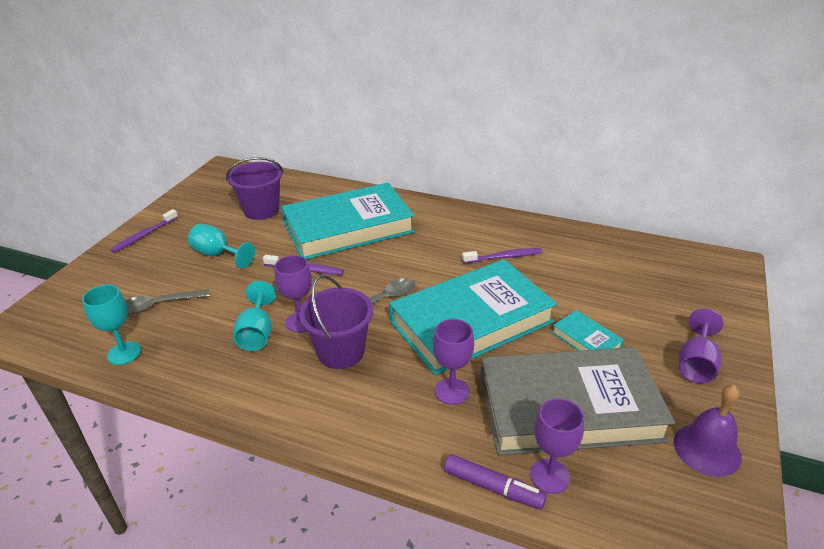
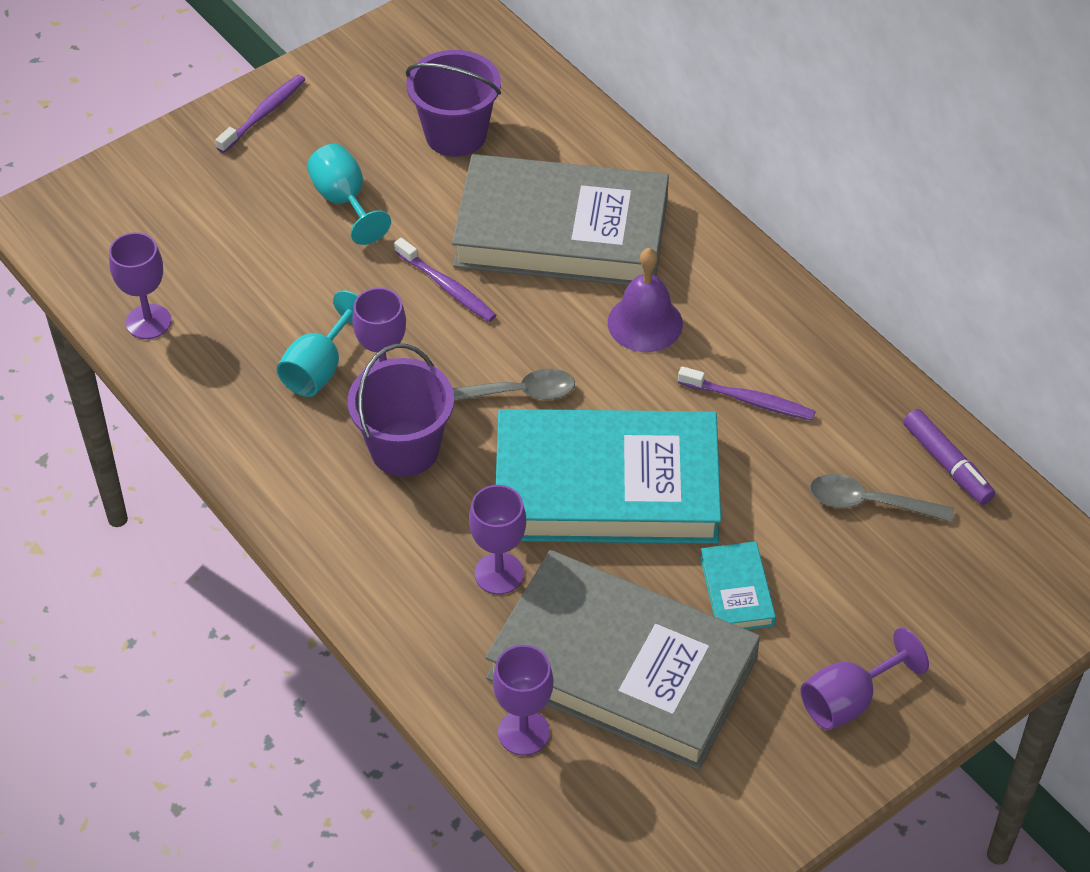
camera: 30 degrees right, 15 degrees up
(124, 353) = (148, 322): turquoise goblet -> purple goblet
(144, 235) = (263, 114): purple toothbrush -> purple toothbrush turned 150 degrees clockwise
(159, 305) = (224, 261): grey spoon -> grey spoon (870, 503)
(348, 227) = (561, 232): turquoise book -> grey book
(493, 487) = (450, 711): purple marker -> purple marker (947, 464)
(707, 449) = (738, 802): purple bell -> purple bell (645, 323)

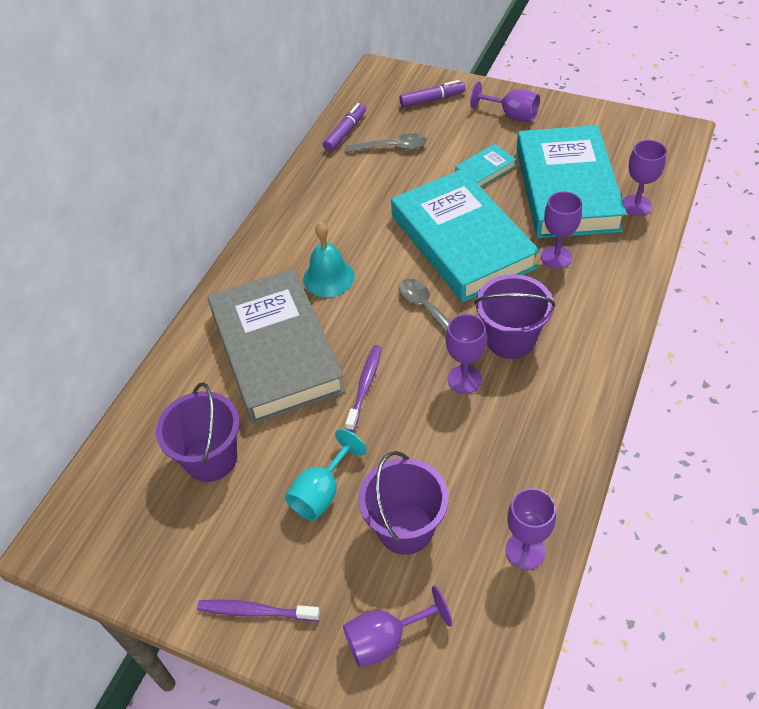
camera: 115 degrees left, 0 degrees up
(160, 187) = (386, 639): none -> purple goblet
(251, 245) = (405, 528): none -> purple bucket
(320, 368) = (484, 417): turquoise goblet -> none
(622, 668) = (566, 189): grey book -> turquoise book
(645, 323) = (328, 277): purple bell -> turquoise bell
(749, 400) = (356, 213): purple toothbrush -> none
(870, 503) = (391, 147): grey spoon -> grey spoon turned 75 degrees counterclockwise
(964, 614) = (432, 99): none -> purple marker

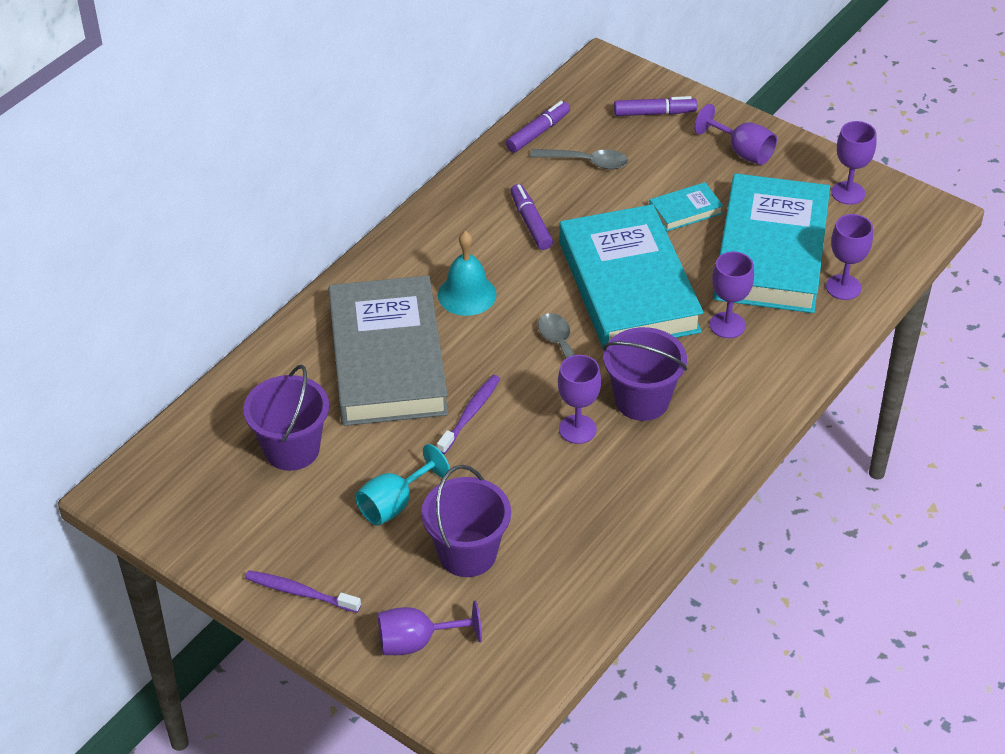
camera: 10 degrees right, 5 degrees down
(363, 205) = (530, 223): none -> purple marker
(525, 551) = (579, 599): purple goblet -> purple goblet (848, 193)

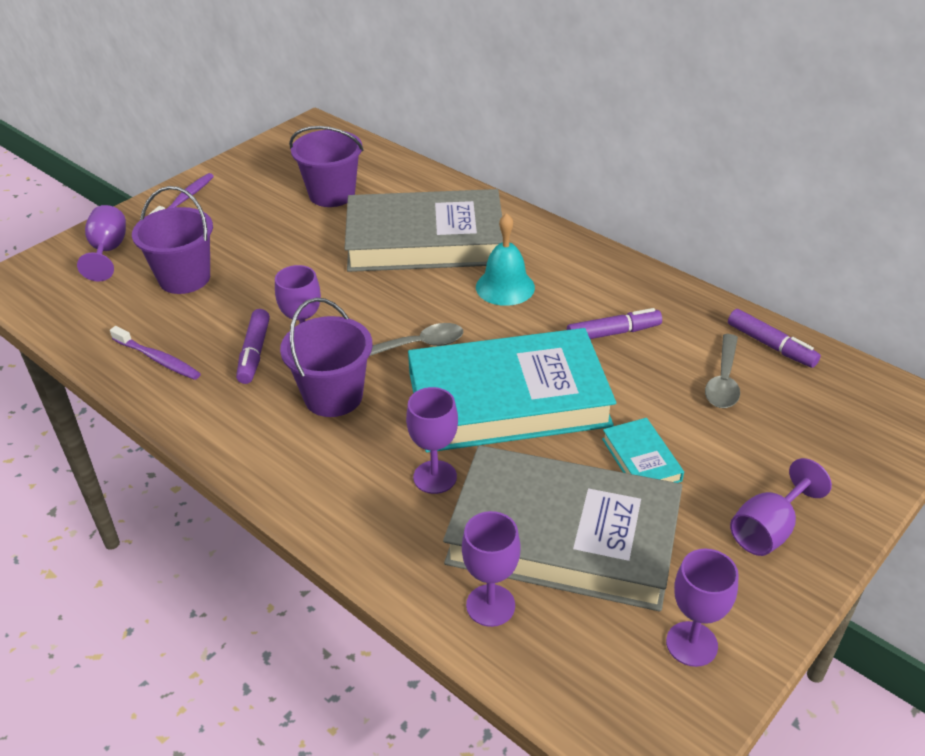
camera: 95 degrees right, 5 degrees down
(395, 504) = (255, 242): turquoise goblet -> none
(470, 414) = (345, 284): purple toothbrush -> purple toothbrush (158, 359)
(654, 113) = (833, 448): purple marker -> purple marker (254, 353)
(771, 252) = (563, 535): turquoise book -> grey book

